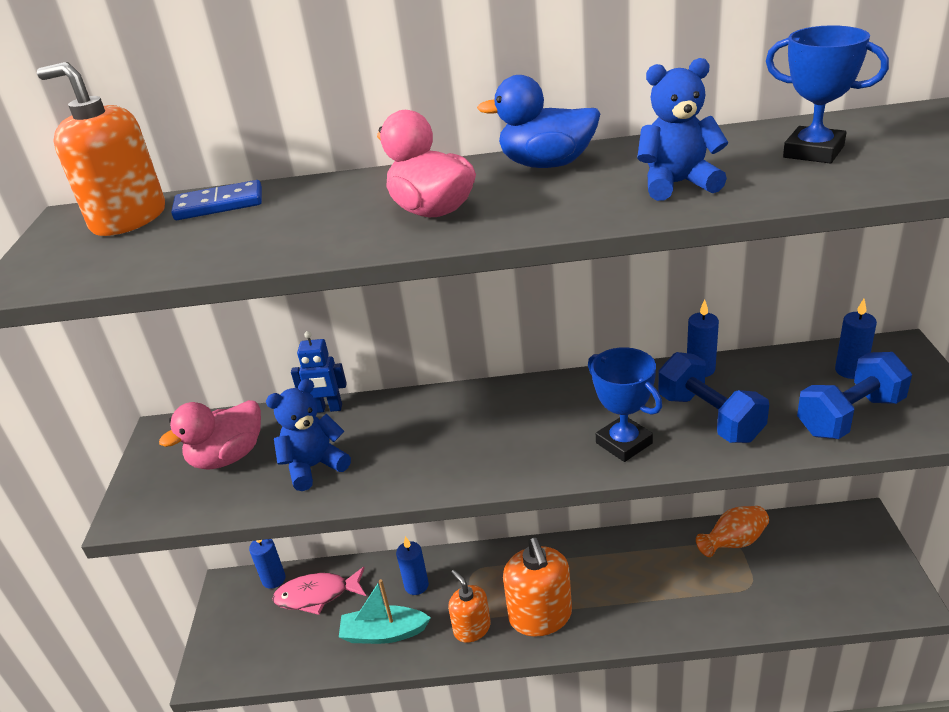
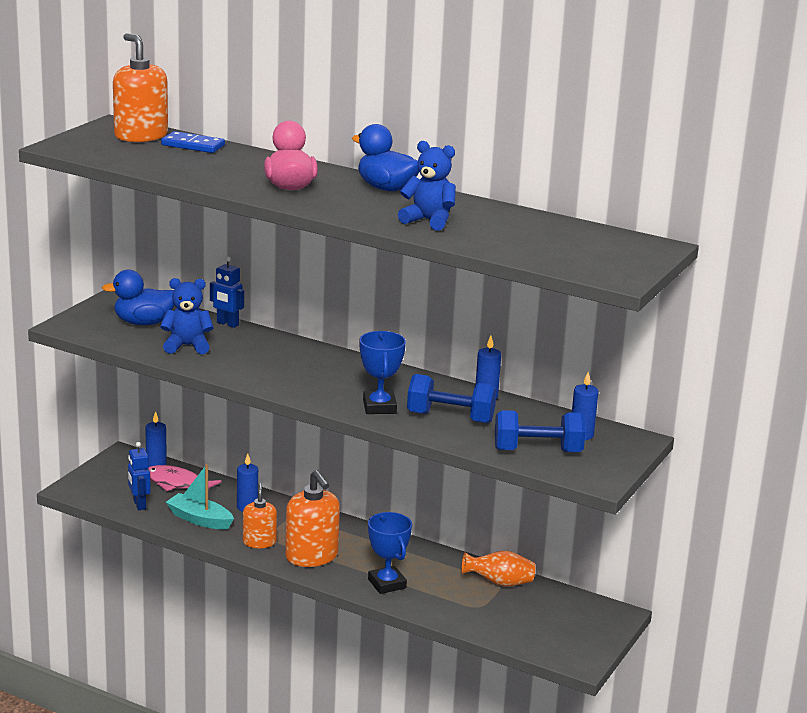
camera: 25 degrees right, 10 degrees down
(228, 457) = (144, 323): pink duck -> blue duck
(302, 651) = (139, 505): none -> blue robot
(540, 616) = (311, 556): orange soap dispenser -> orange soap dispenser turned 45 degrees counterclockwise
(709, 418) = (450, 418): blue dumbbell -> blue dumbbell turned 75 degrees counterclockwise
(813, 152) = (530, 234): blue trophy -> blue trophy (387, 584)

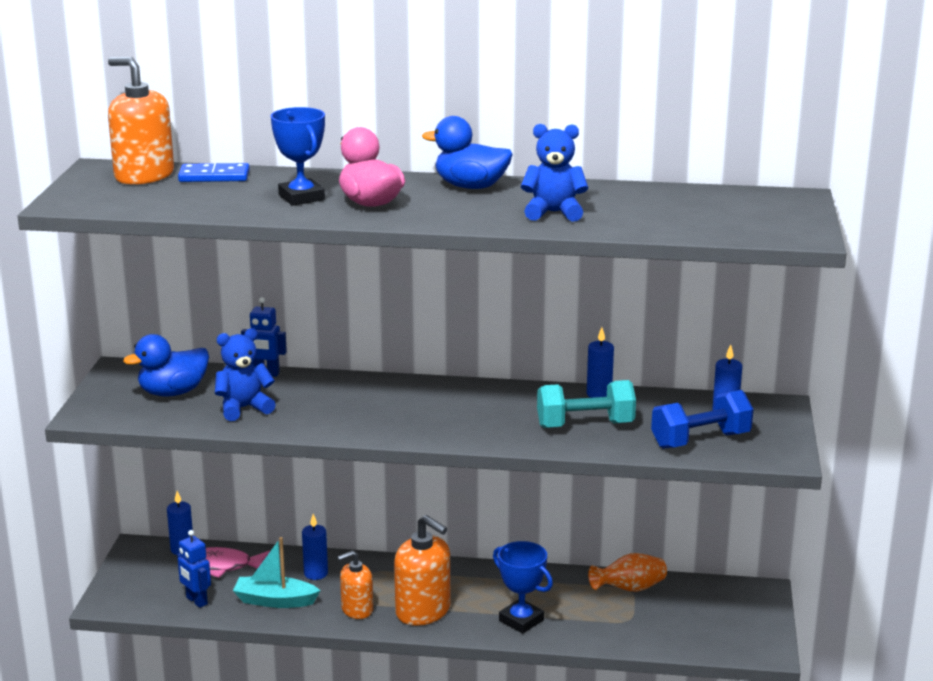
camera: 20 degrees left, 0 degrees up
(259, 542) = (357, 609): orange soap dispenser -> orange soap dispenser turned 90 degrees counterclockwise
(379, 407) = (505, 430): blue trophy -> blue trophy (301, 197)
(450, 418) = (585, 425): blue dumbbell -> turquoise dumbbell

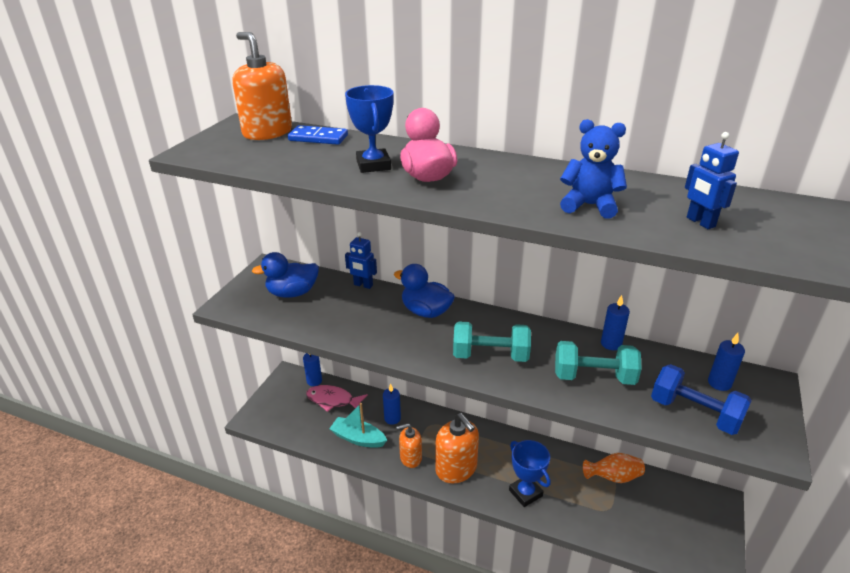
camera: 15 degrees right, 10 degrees up
(196, 601) = (307, 428): blue robot -> blue robot (700, 222)
(244, 408) = (334, 316): blue teddy bear -> none
(458, 421) = (490, 355): none -> turquoise dumbbell
(470, 186) = (521, 168): blue duck -> blue duck (426, 312)
(700, 440) = (694, 413): blue dumbbell -> blue dumbbell turned 45 degrees clockwise

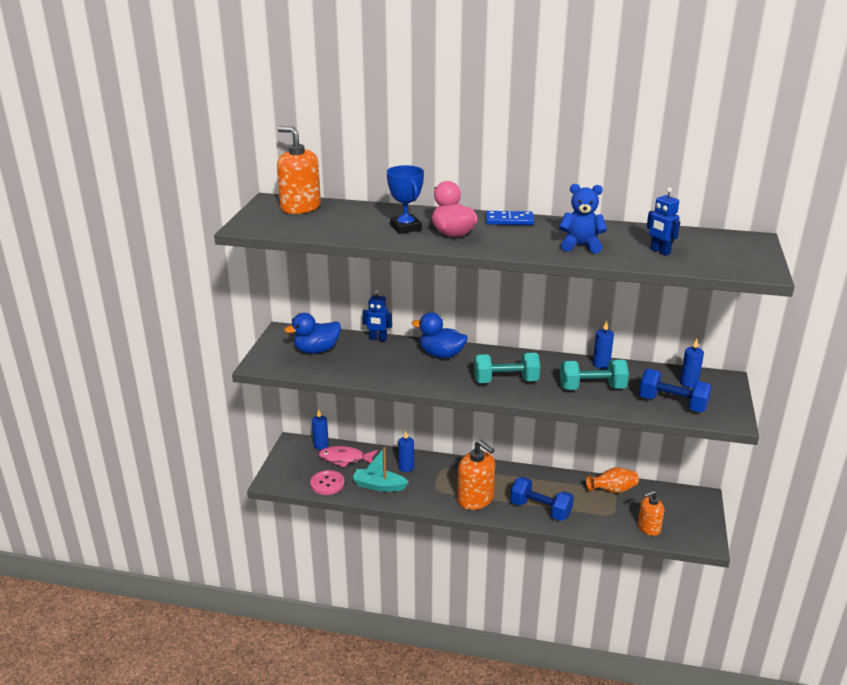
camera: 10 degrees left, 5 degrees down
(306, 428) = (327, 483): none -> pink button
(318, 138) = (347, 209): blue domino -> blue domino (509, 220)
(410, 458) = (432, 495): orange soap dispenser -> orange soap dispenser (648, 528)
(525, 493) = (540, 509): blue trophy -> blue dumbbell

